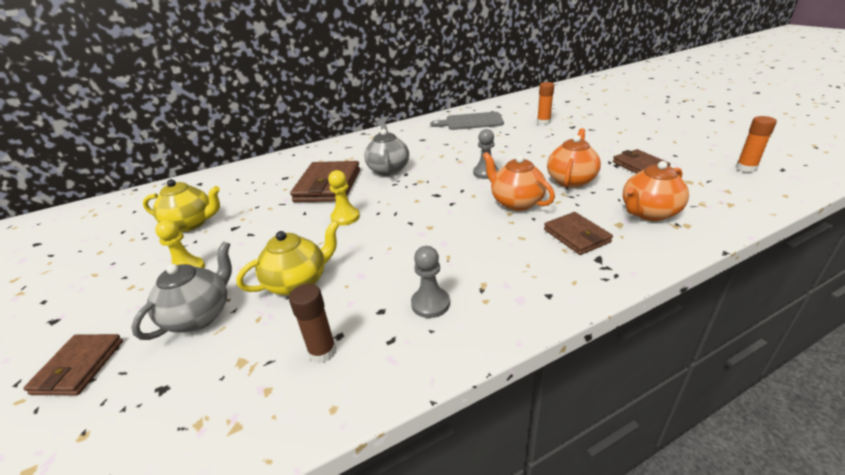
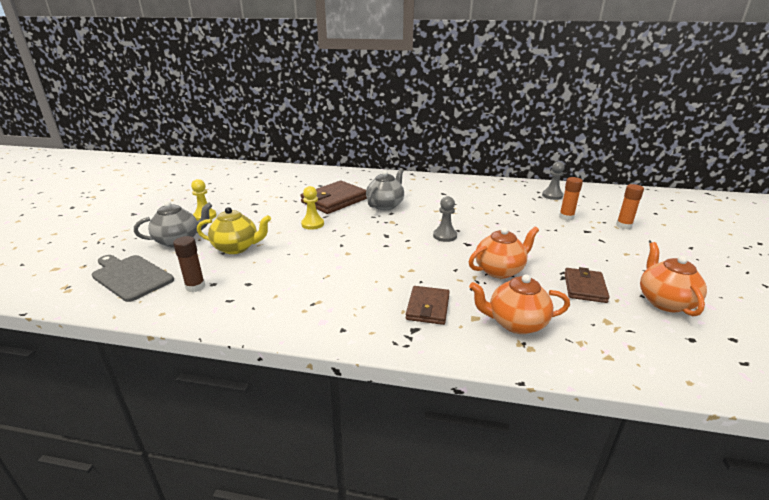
camera: 35 degrees right, 5 degrees down
(79, 367) = (115, 238): brown wallet -> none
(191, 224) = (240, 192): yellow teapot -> none
(430, 304) = (275, 294): grey pawn -> grey pawn (552, 195)
(471, 122) = (504, 194): grey cutting board -> grey cutting board (130, 276)
(516, 202) = (428, 265): orange teapot -> orange teapot (664, 301)
(746, 168) = (698, 341): orange glue stick -> orange glue stick (623, 226)

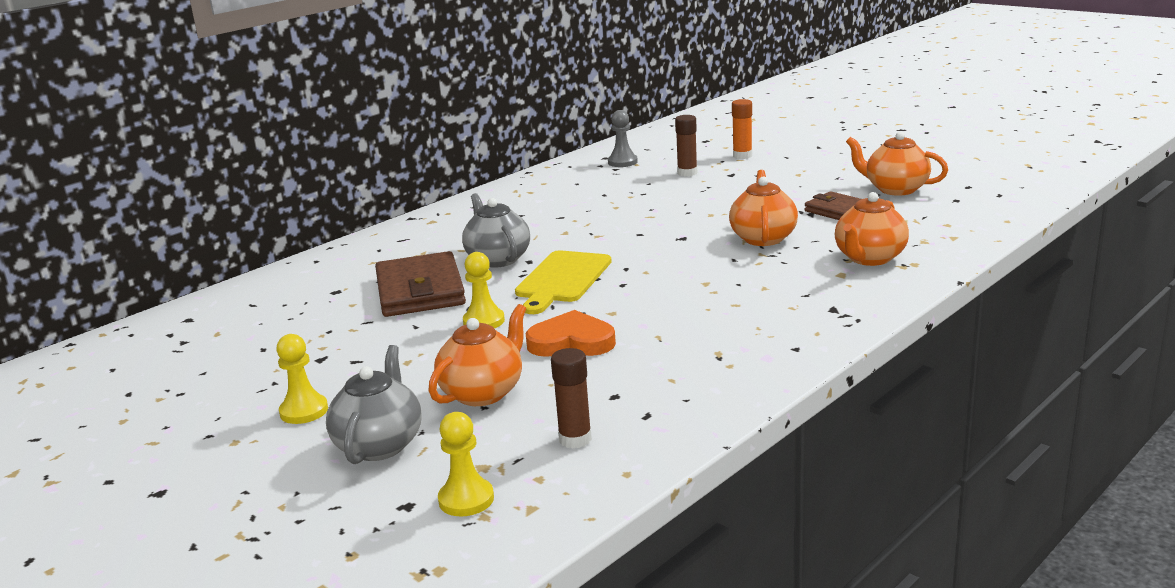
camera: 55 degrees left, 5 degrees down
(130, 276) = (466, 499): grey cutting board -> yellow pawn
(237, 248) = (483, 392): yellow teapot -> orange teapot
(304, 252) = (571, 342): none -> orange heart
(376, 227) = (562, 279): none -> yellow cutting board
(428, 307) = (798, 292): brown wallet -> none
(445, 236) = (645, 244): grey pawn -> none
(566, 217) = (687, 173): orange glue stick -> brown glue stick

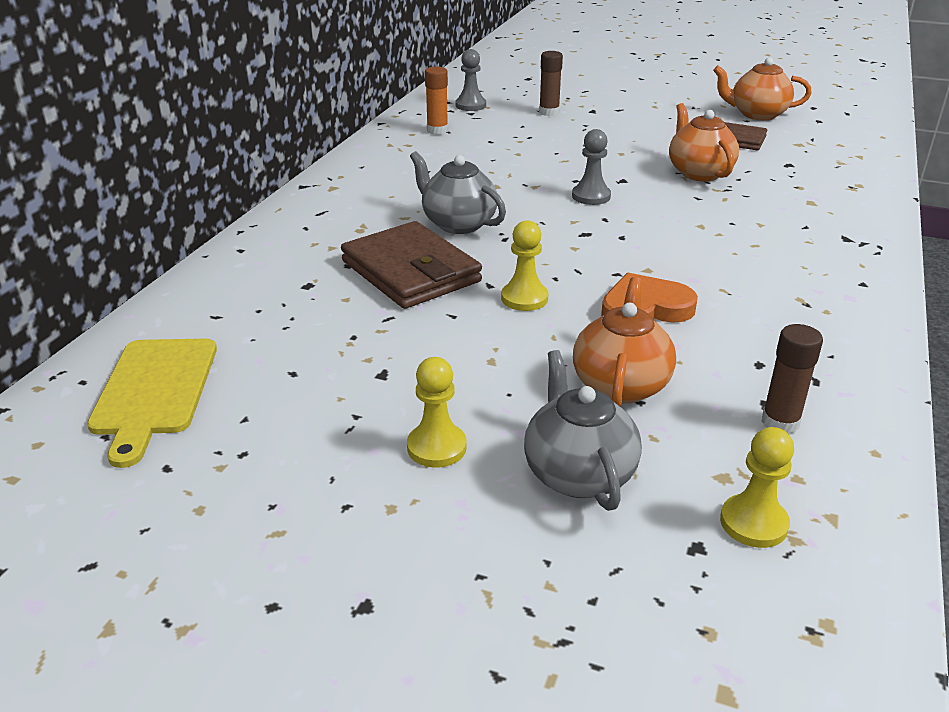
camera: 25 degrees left, 10 degrees up
(562, 279) = (554, 239): yellow cutting board -> yellow cutting board (154, 391)
(636, 248) = (591, 196): none -> grey pawn
(742, 156) = (581, 91): orange glue stick -> orange glue stick (437, 130)
(869, 258) = (816, 184): orange teapot -> none

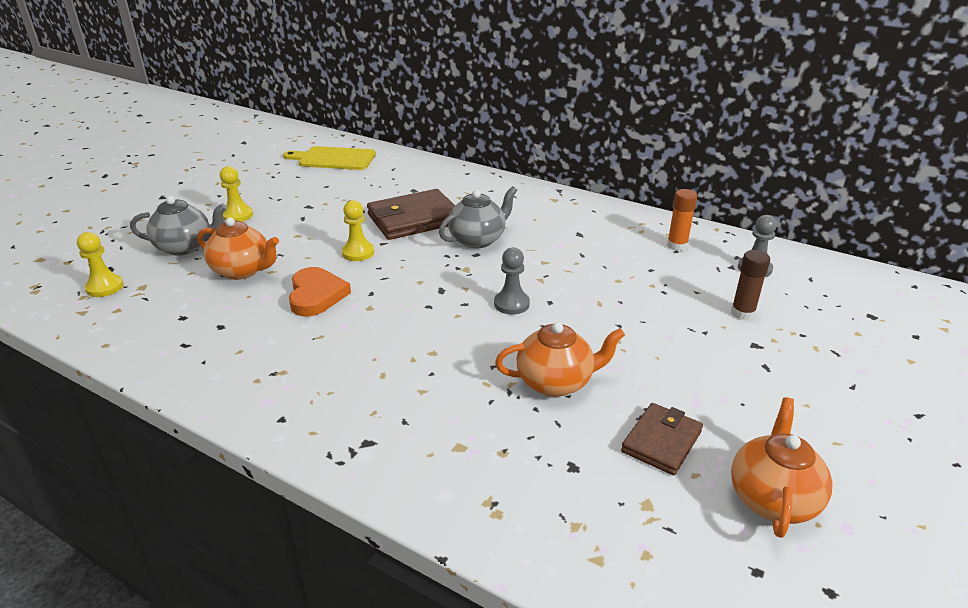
camera: 100 degrees right, 0 degrees up
(780, 422) = (161, 317): brown glue stick -> none

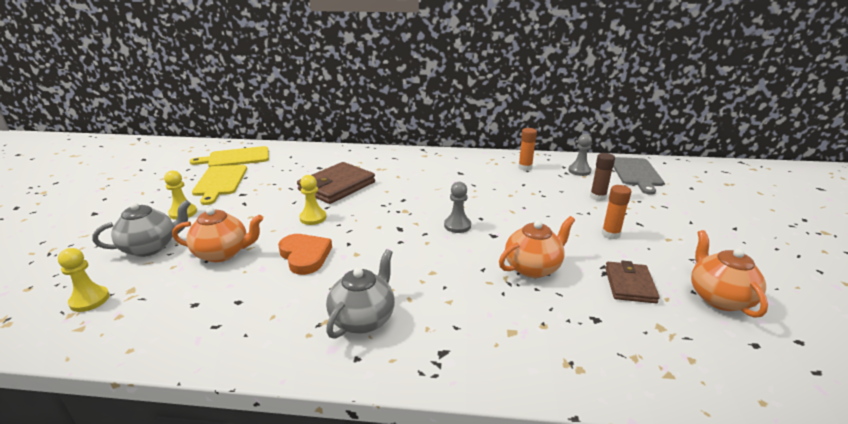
camera: 25 degrees left, 5 degrees down
(297, 186) = (220, 182): none -> yellow cutting board
(478, 240) = (396, 190): grey teapot -> grey teapot (363, 319)
(705, 369) = (610, 234): none -> orange glue stick
(844, 292) = (636, 173): none -> grey cutting board

